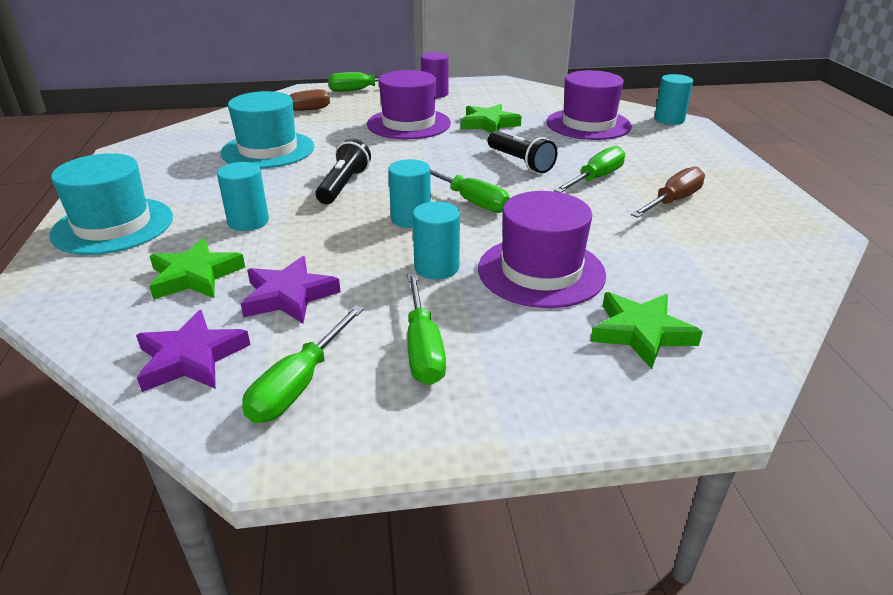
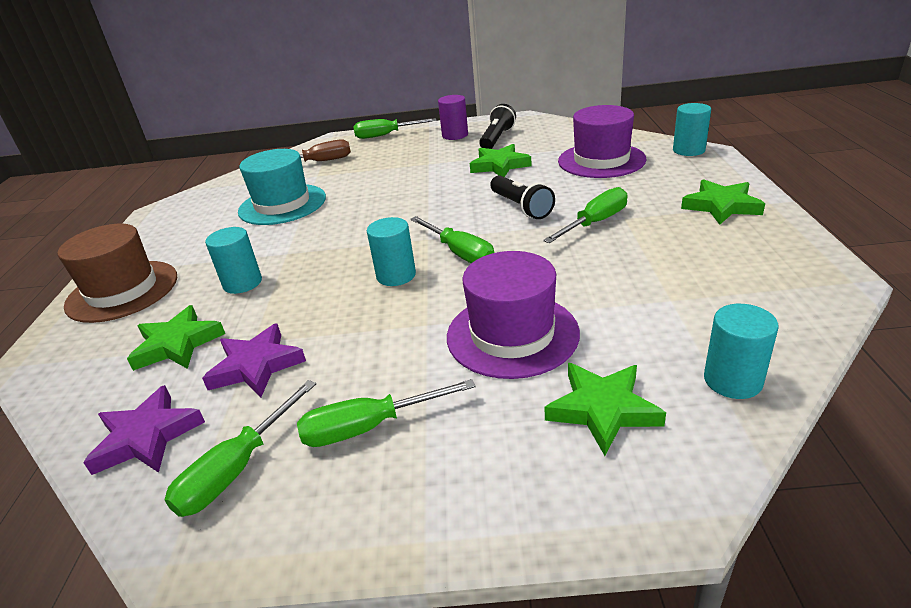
camera: 10 degrees right, 0 degrees up
(113, 226) = (122, 291): turquoise hat -> brown hat
(344, 185) = (342, 240): black flashlight -> black flashlight (497, 138)
(408, 124) = (421, 169): purple hat -> none
(423, 348) = (369, 427): green screwdriver -> green screwdriver turned 75 degrees clockwise
(436, 267) = (407, 331): turquoise cylinder -> turquoise cylinder (732, 380)
(673, 201) = (672, 246): brown screwdriver -> none
(709, 169) = (721, 206): none -> green star

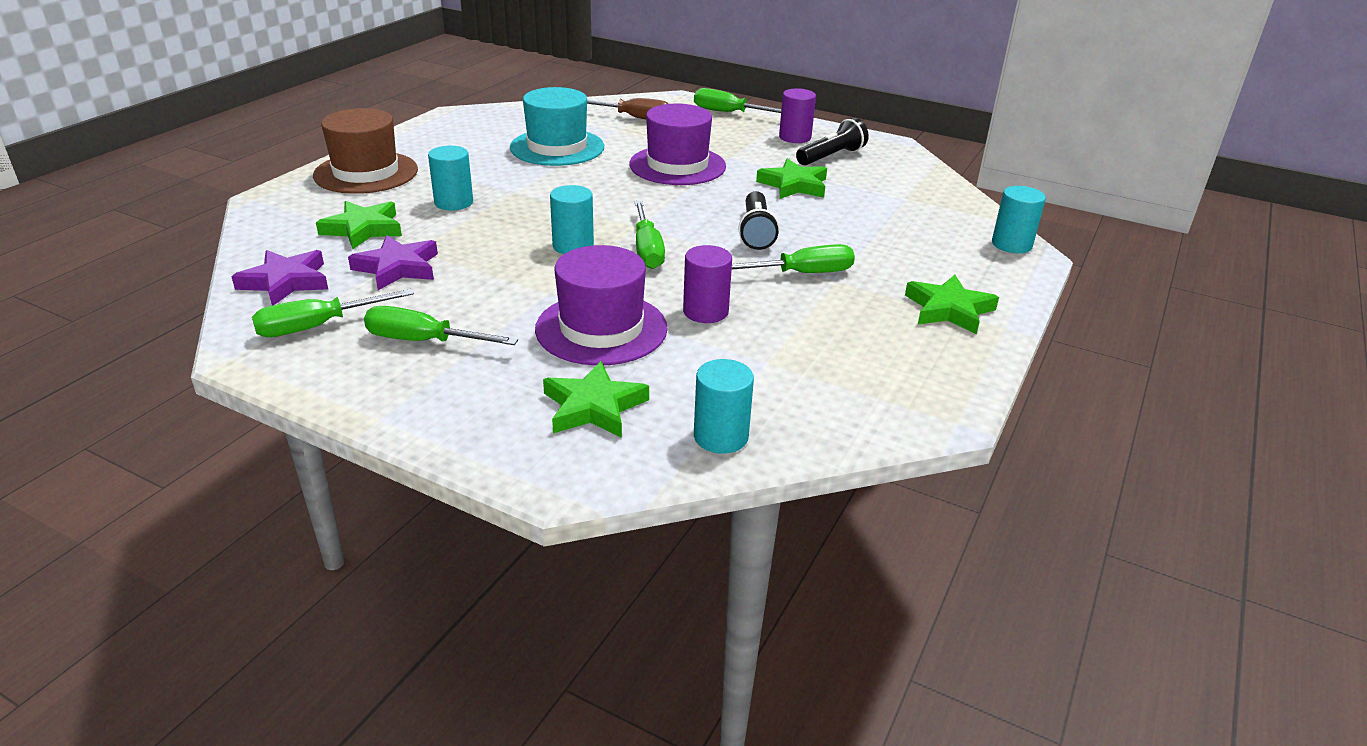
camera: 25 degrees right, 0 degrees up
(571, 281) = (705, 311): none -> purple cylinder
(601, 160) = (902, 219): purple hat -> purple hat (677, 165)

